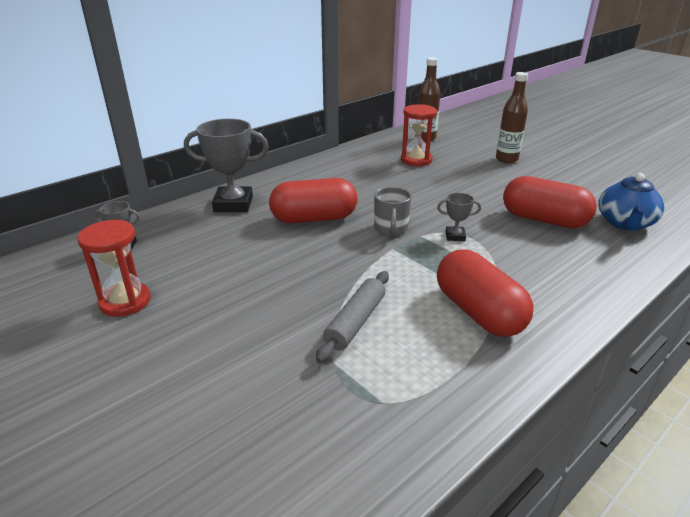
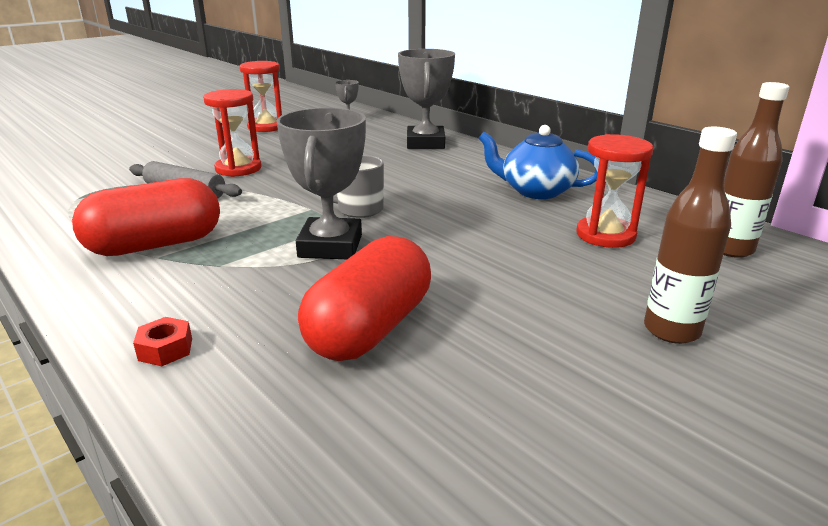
camera: 90 degrees right, 5 degrees down
(290, 299) = (238, 169): none -> red hourglass
(314, 219) = (390, 174): red capsule -> none
(455, 236) = (330, 246): grey trophy -> grey trophy, size x2.09
(601, 277) = (165, 349): none -> red nut
(625, 223) = (341, 439): blue teapot -> blue teapot (535, 191)

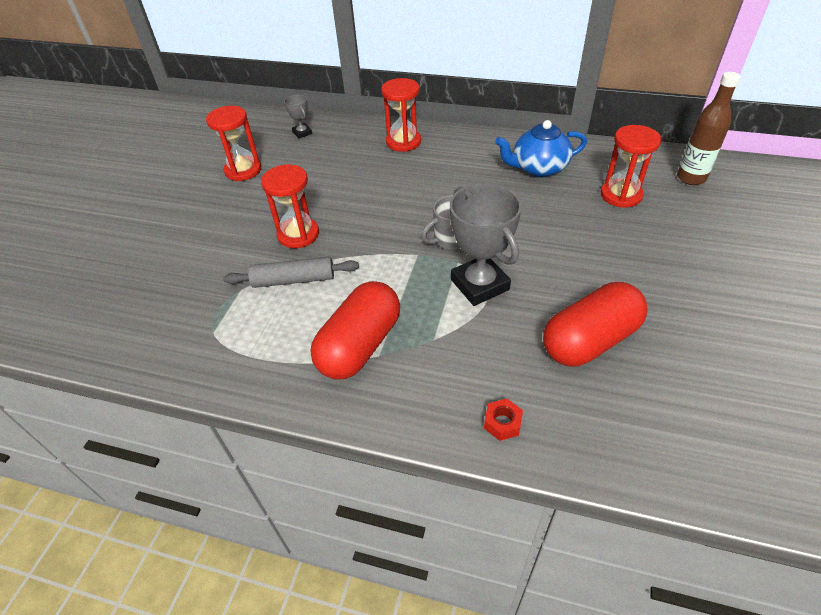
camera: 30 degrees left, 20 degrees up
(370, 328) = (589, 340): red capsule -> red capsule turned 60 degrees clockwise
(425, 143) = (403, 142): grey trophy -> red hourglass
(671, 330) = (724, 259): brown bottle -> none

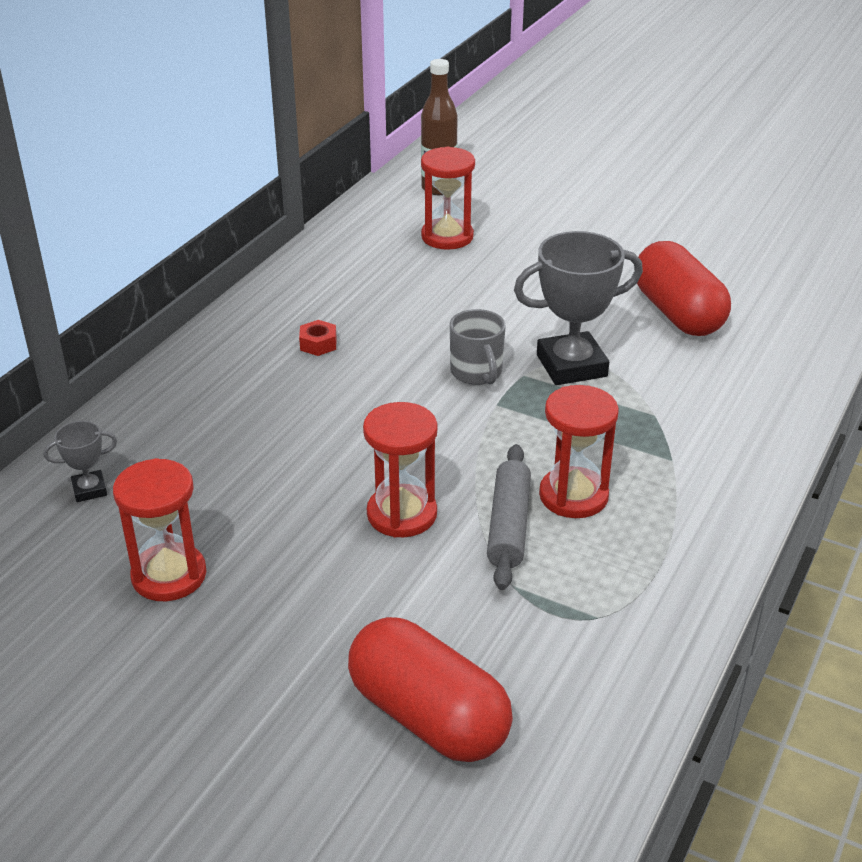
camera: 80 degrees left, 10 degrees down
(360, 345) = (653, 474): red capsule -> red capsule (428, 716)
(403, 142) = (209, 379): red hourglass -> red hourglass (573, 496)
(502, 423) = (779, 388): red nut -> red nut (318, 344)
(538, 168) = (357, 278): blue teapot -> none

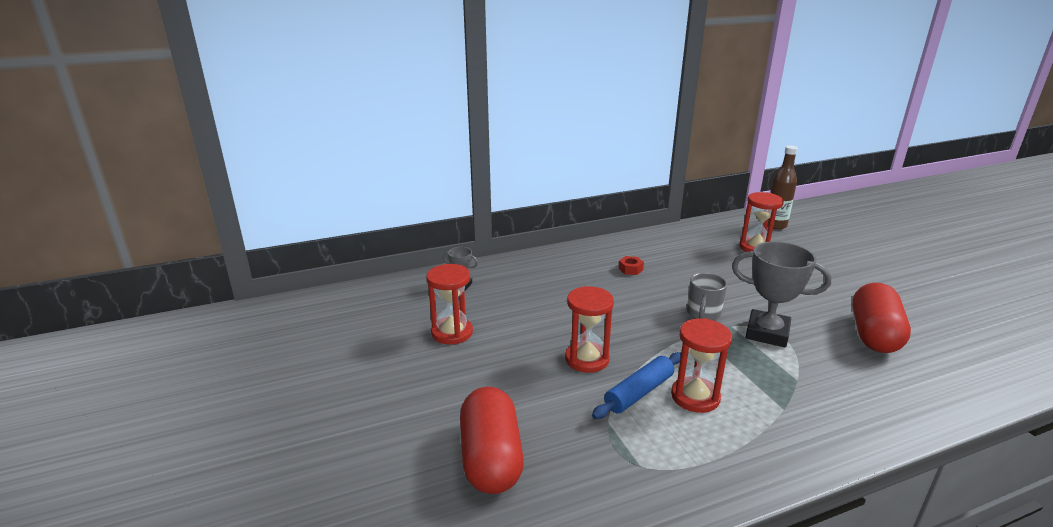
camera: 40 degrees right, 10 degrees down
(508, 525) = (639, 392): grey rolling pin -> blue rolling pin

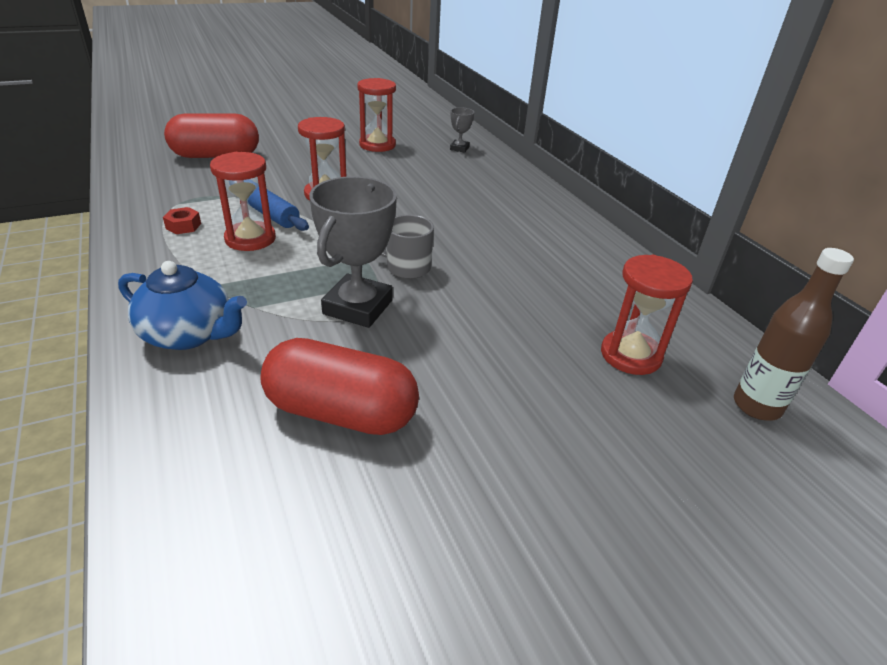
camera: 85 degrees right, 10 degrees up
(630, 269) = (515, 233): red nut -> red nut (183, 226)
(852, 407) = (189, 334): none -> blue teapot

